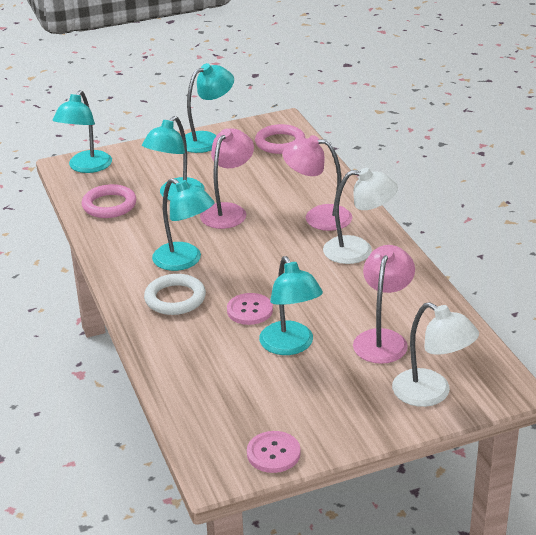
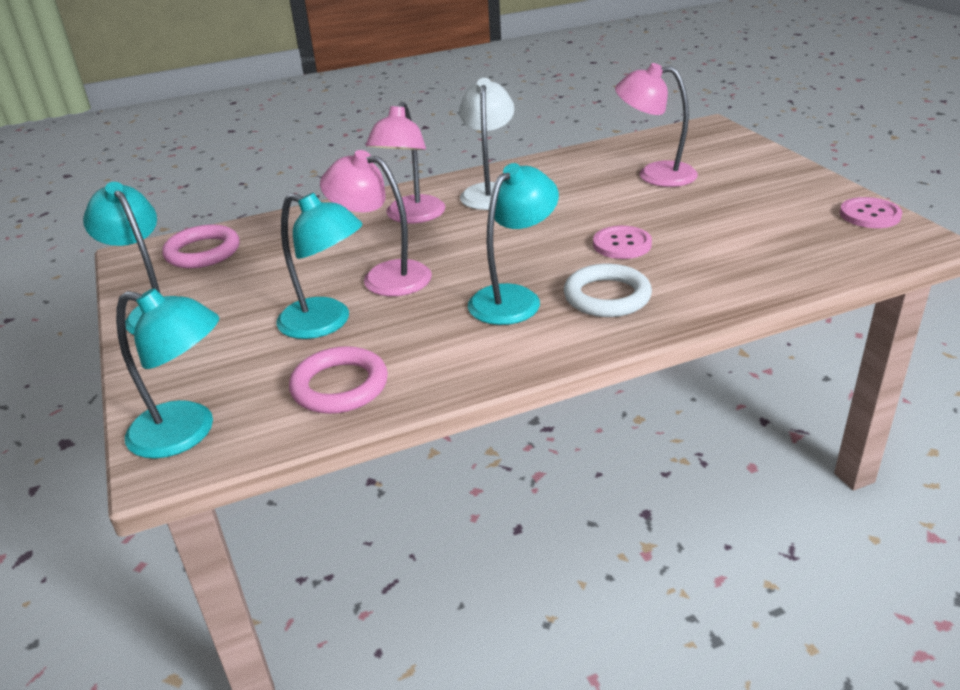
camera: 90 degrees left, 0 degrees up
(290, 346) = (684, 217): turquoise lamp -> none
(431, 394) = (732, 153): white lamp -> none

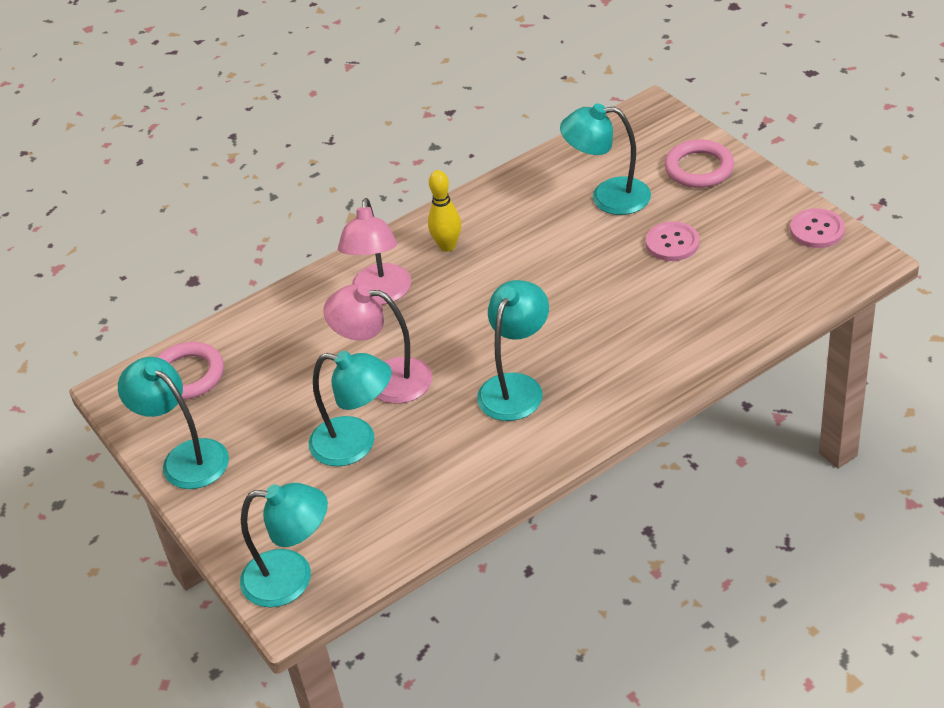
camera: 10 degrees left, 10 degrees up
(339, 386) = (399, 510): pink ring -> pink ring (699, 168)
(489, 192) = (447, 246): white lamp -> yellow bowling pin
(607, 296) = (598, 372): white ring -> none
(622, 244) = (597, 303): pink button -> pink button (672, 243)
(654, 174) = (608, 197): pink lamp -> turquoise lamp

